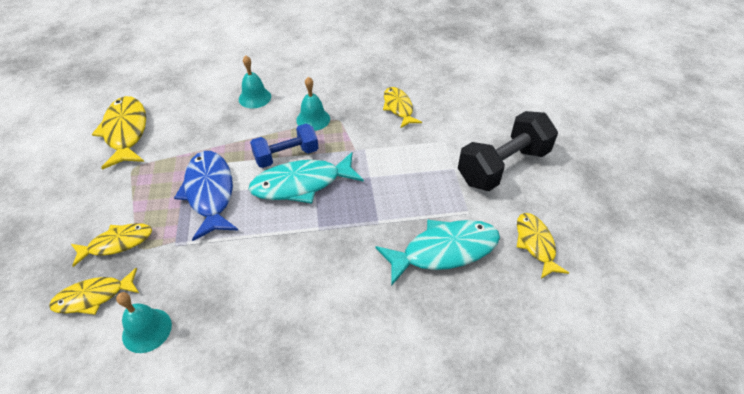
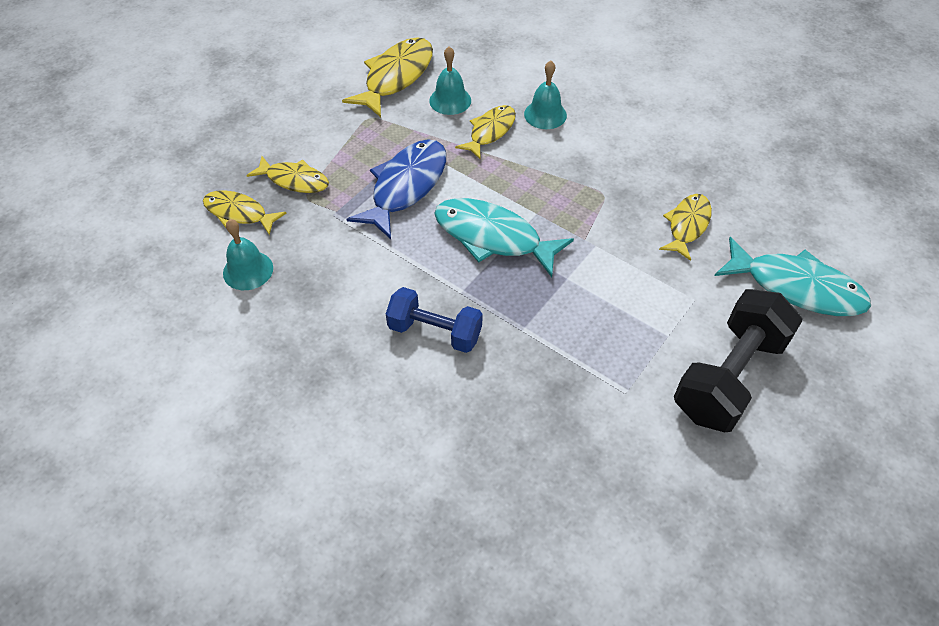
camera: 45 degrees right, 5 degrees up
(286, 156) = (509, 198): blue dumbbell -> blue dumbbell (435, 332)
(313, 119) = (578, 177): turquoise bell -> turquoise bell (450, 100)
(444, 251) = (554, 407): turquoise fish -> turquoise fish (796, 287)
(503, 166) = (729, 377): black dumbbell -> black dumbbell turned 60 degrees counterclockwise
(535, 244) = (659, 481): yellow fish -> yellow fish (490, 132)

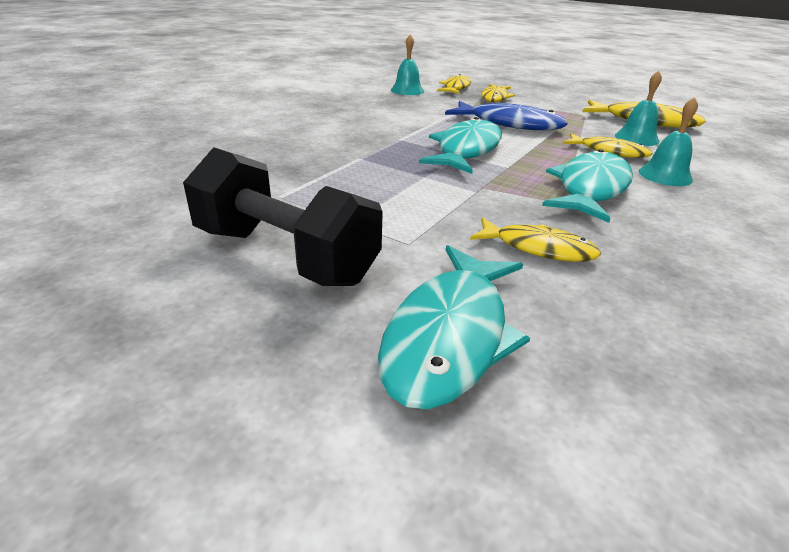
camera: 85 degrees right, 20 degrees down
(435, 332) = (356, 131): blue dumbbell -> none
(579, 169) = (590, 188): none -> turquoise fish

